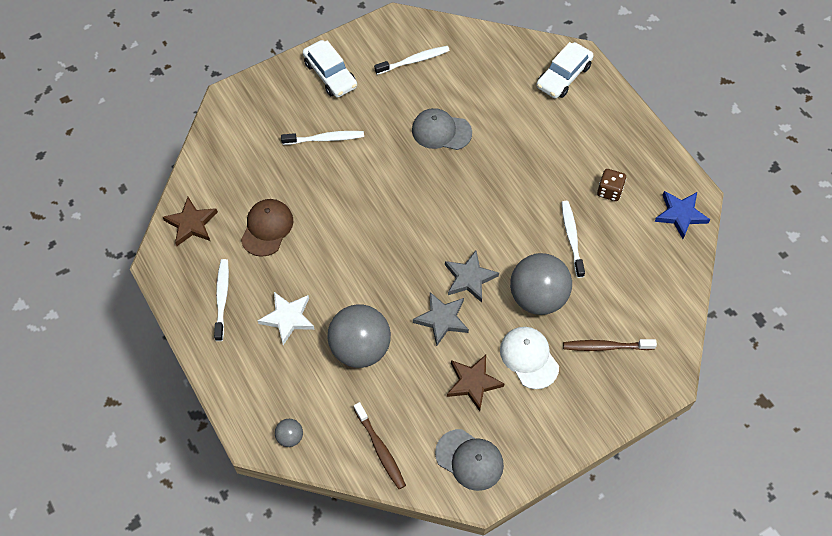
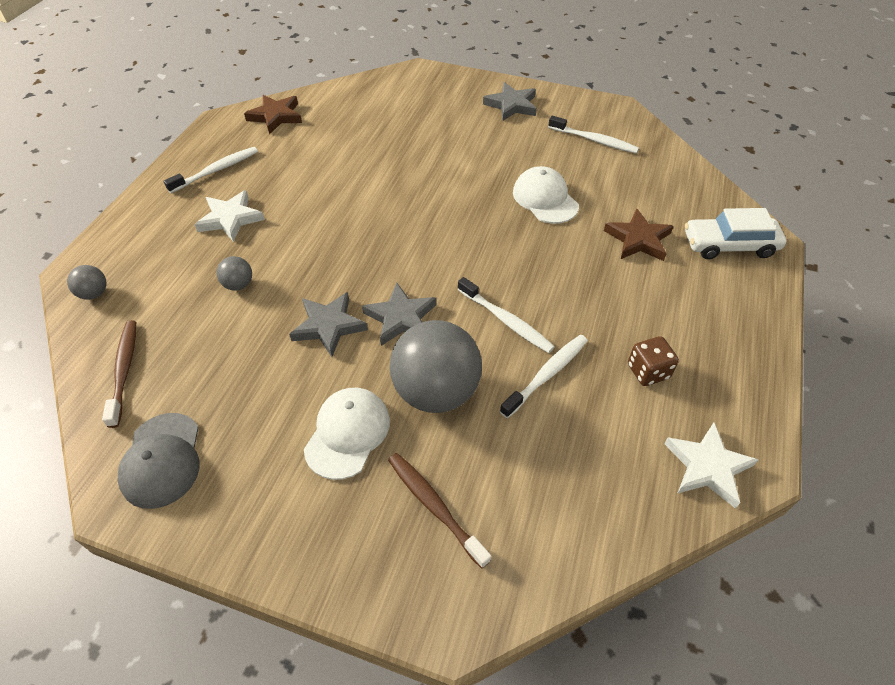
camera: 50 degrees right, 10 degrees down
(267, 228) = (314, 156): brown cap -> none
(325, 139) = (444, 137): white toothbrush -> white toothbrush (506, 321)
(330, 75) = (511, 105): white car -> grey star
(360, 348) = (238, 285): grey ball -> grey ball, size x0.43
(380, 449) = (124, 370): brown toothbrush -> brown toothbrush turned 150 degrees clockwise
(441, 131) = (545, 199): grey cap -> white cap
(473, 382) = (270, 400): brown star -> brown star (638, 239)
(680, 215) = (707, 467): blue star -> white star

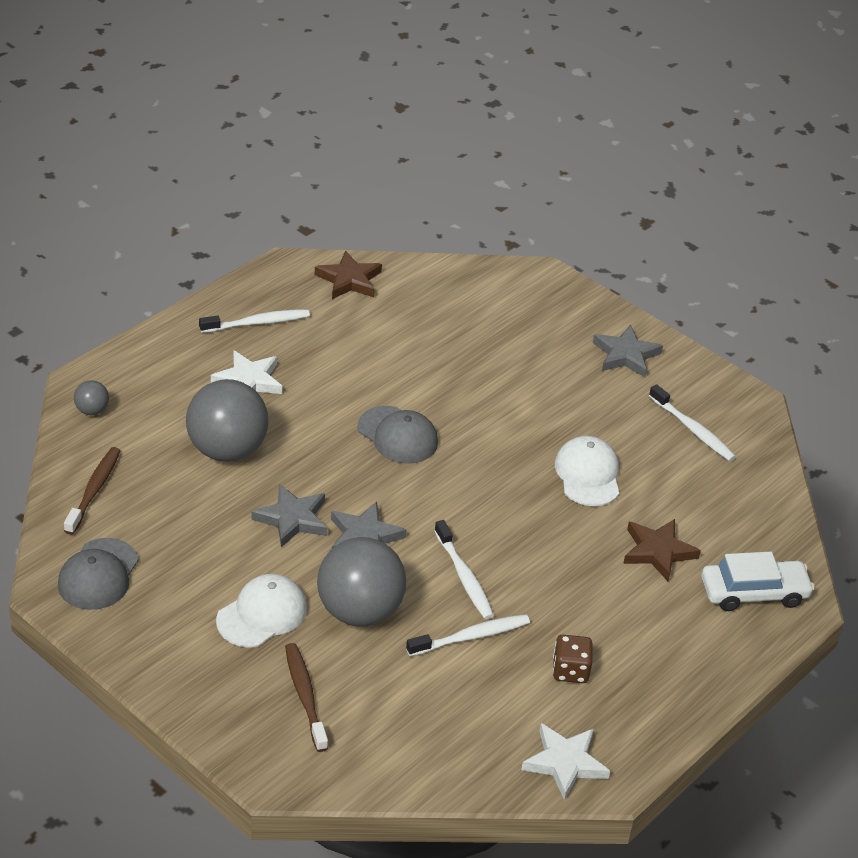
camera: 20 degrees right, 10 degrees down
(238, 285) = (227, 450): grey ball -> grey ball, size x2.30
(380, 220) = (398, 435): none -> grey cap
(729, 245) = (754, 593): white car -> white car turned 150 degrees clockwise

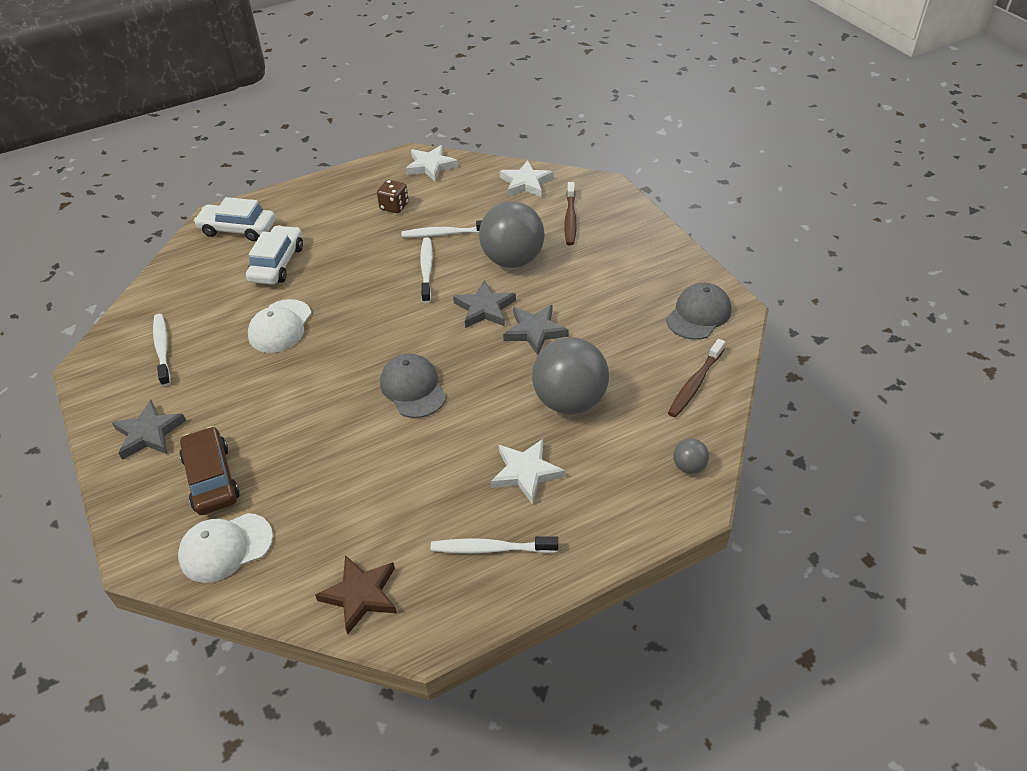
camera: 155 degrees left, 5 degrees up
(262, 614) = (582, 269): white cap -> white cap (225, 547)
(398, 755) = (526, 183): none -> white star
(534, 332) = (211, 478): none -> brown car
(658, 551) = (277, 263): brown star -> white car

